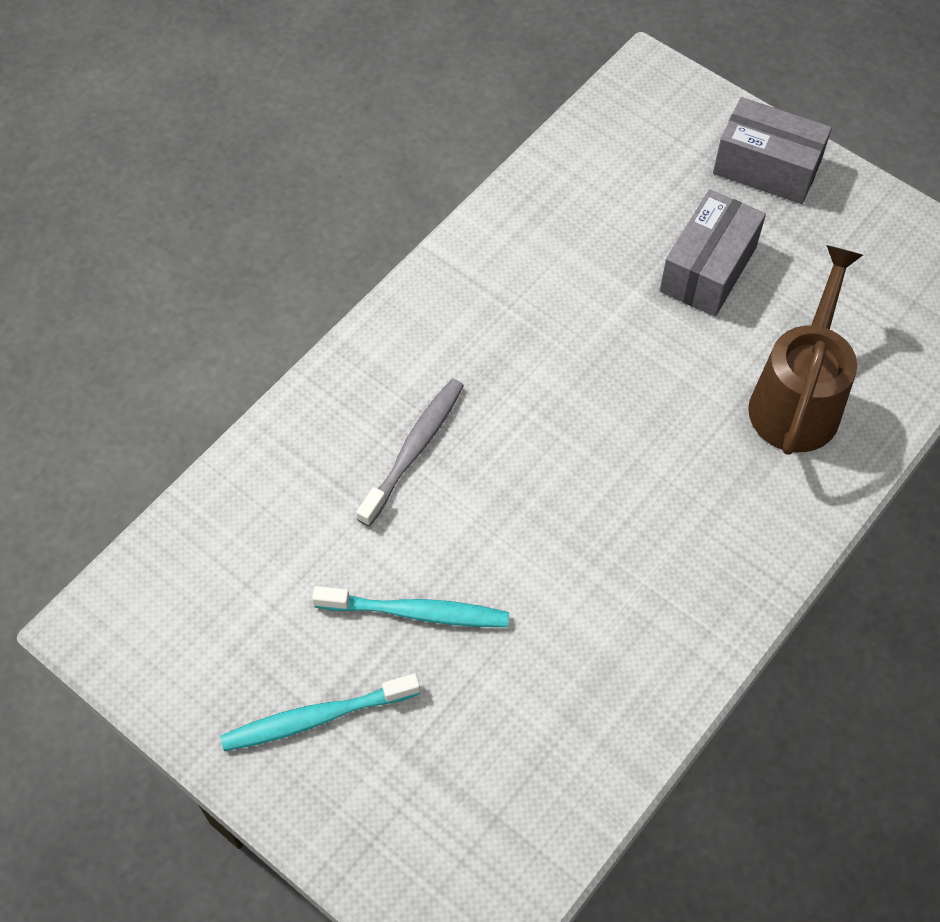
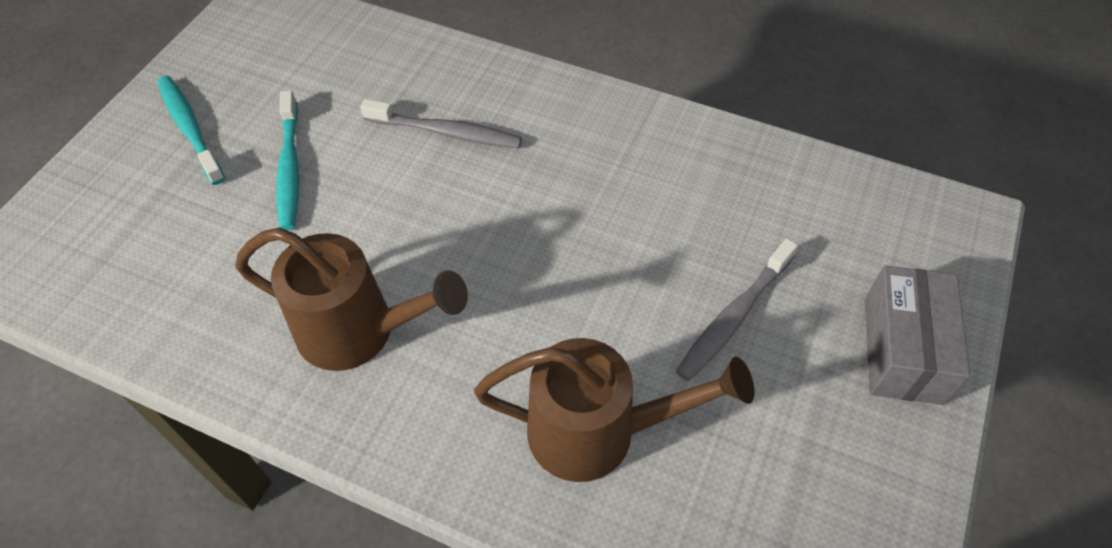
camera: 75 degrees right, 5 degrees down
(653, 569) = (359, 331): none -> brown watering can
(708, 269) = (734, 316): grey box -> grey toothbrush

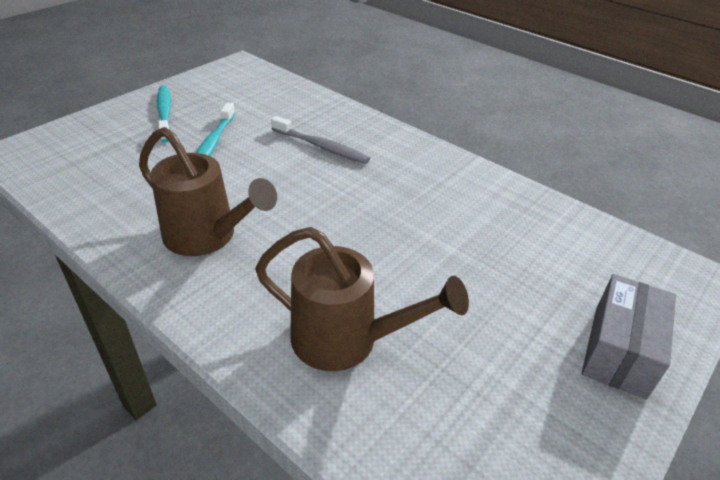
camera: 15 degrees right, 15 degrees down
(734, 316) = (484, 294): grey toothbrush -> none

